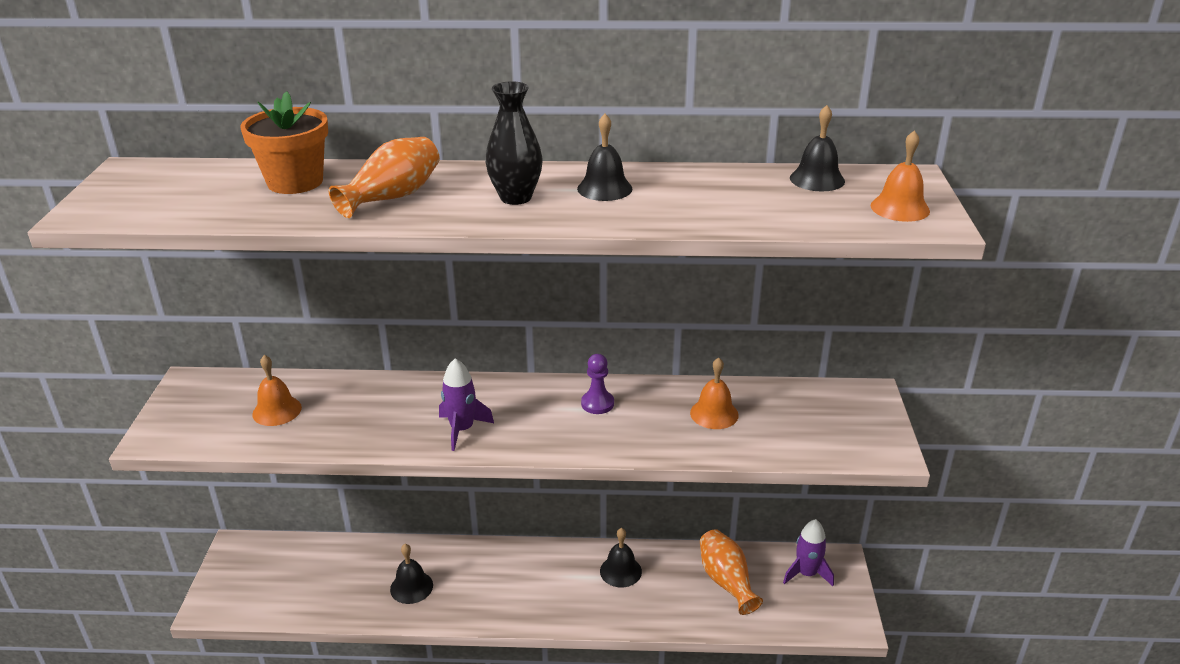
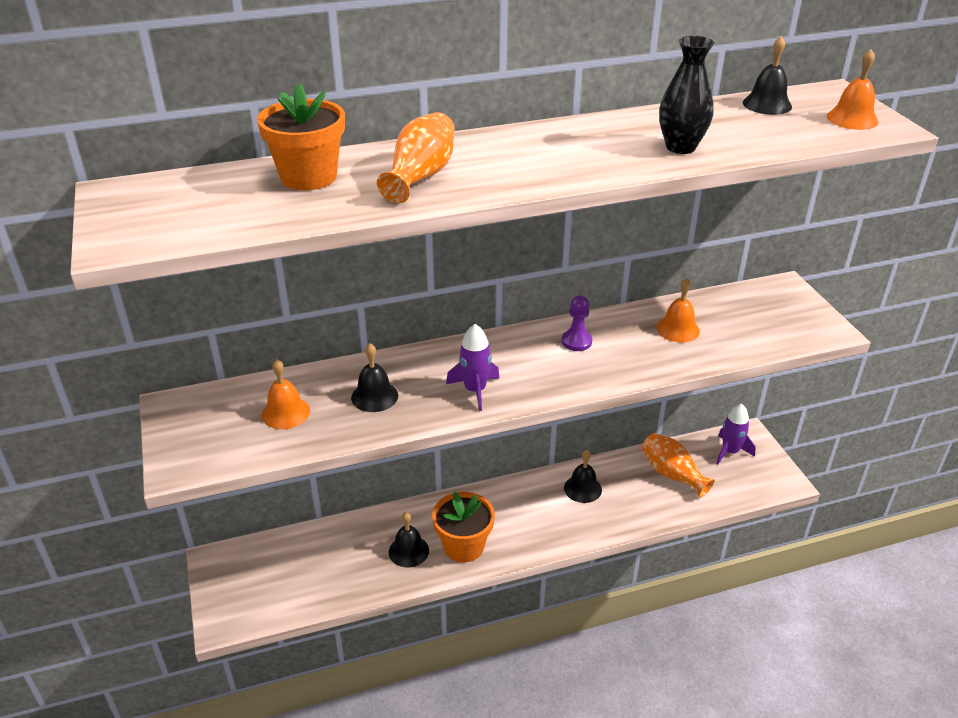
camera: 20 degrees left, 5 degrees up
(466, 597) = (464, 546): none -> orange flower pot
(515, 197) = (534, 159): black vase -> black vase (680, 147)
(604, 188) = (603, 138): black bell -> black bell (374, 396)

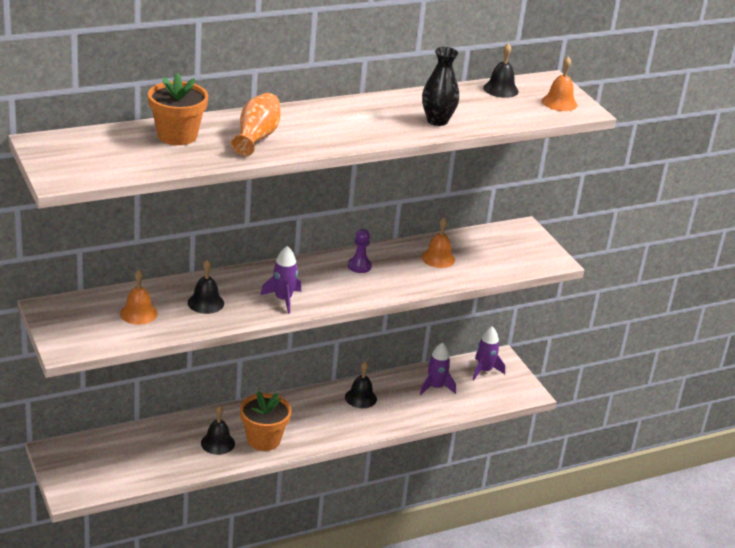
camera: 10 degrees left, 5 degrees down
(672, 474) = (435, 387): orange vase -> purple rocket

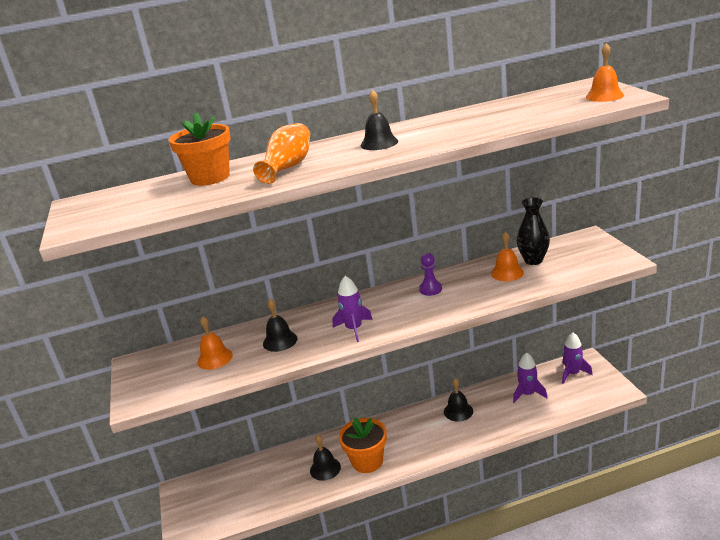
camera: 15 degrees right, 5 degrees down
(437, 121) = (476, 128): black vase -> black vase (533, 260)
(500, 89) = (542, 96): black bell -> black bell (379, 143)

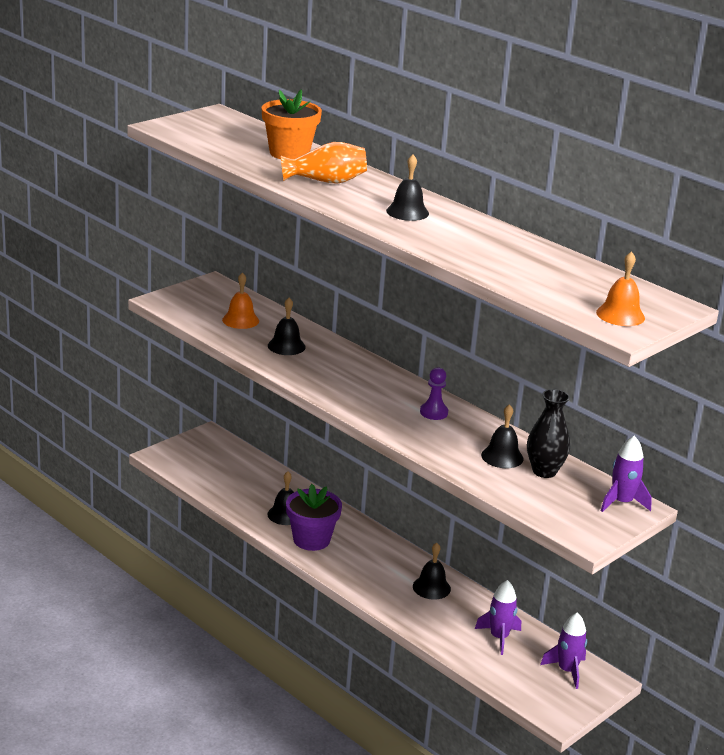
camera: 55 degrees right, 0 degrees up
(354, 329) = (329, 381): purple rocket -> purple rocket (622, 502)
(367, 461) = (311, 540): orange flower pot -> purple flower pot
(507, 273) = (502, 457): orange bell -> black bell

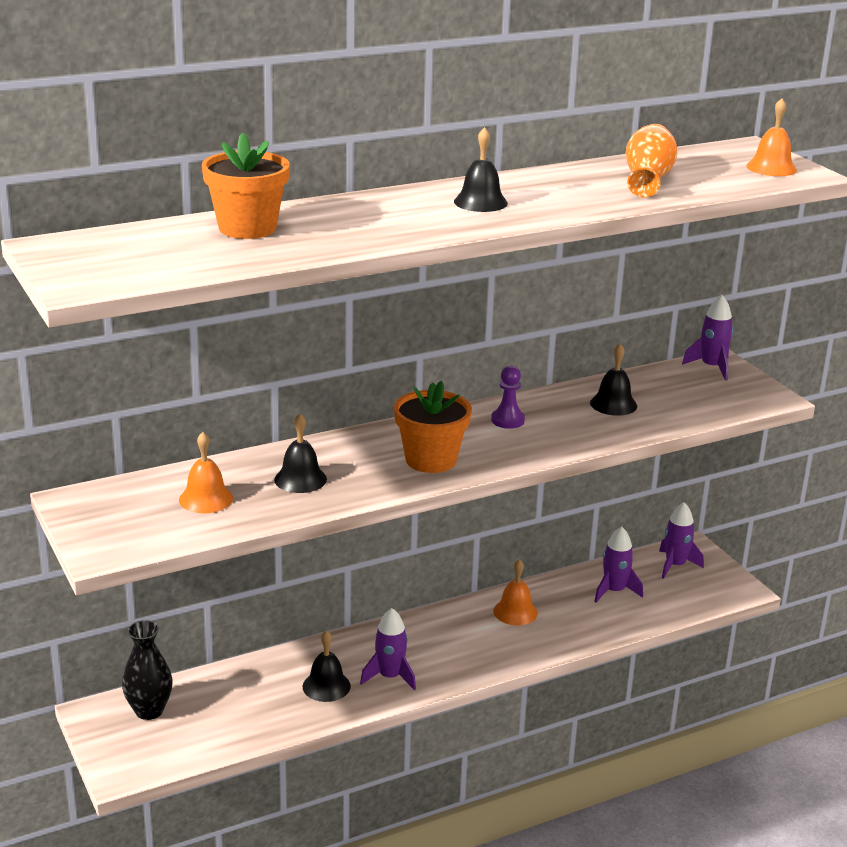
camera: 70 degrees left, 0 degrees up
(311, 540) = (390, 677): purple flower pot -> purple rocket
(326, 181) = (362, 224): orange vase -> orange vase (647, 179)
(347, 388) = (430, 460): none -> orange flower pot
(431, 587) = (515, 612): black bell -> orange bell
(544, 471) = (647, 390): black vase -> black vase (149, 711)

